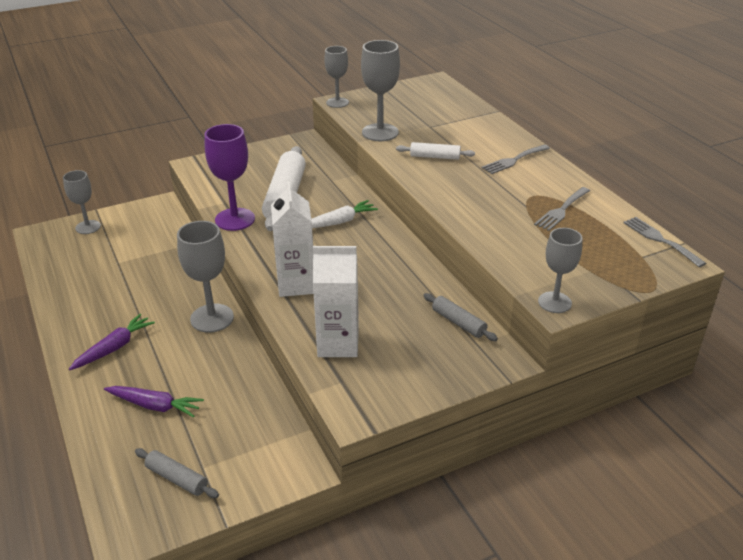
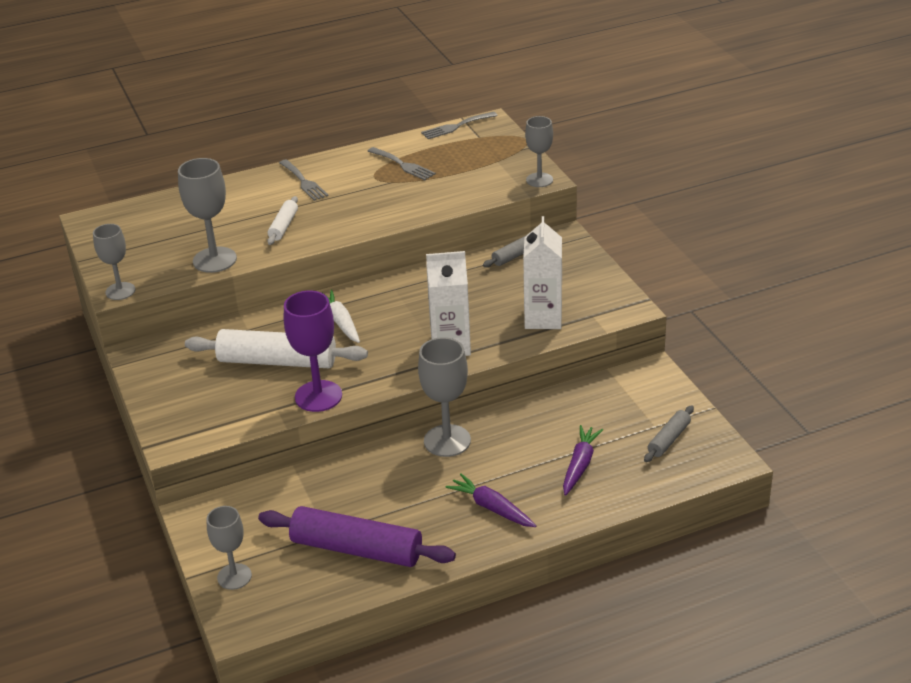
camera: 85 degrees left, 0 degrees up
(93, 278) = (356, 549): none -> purple rolling pin

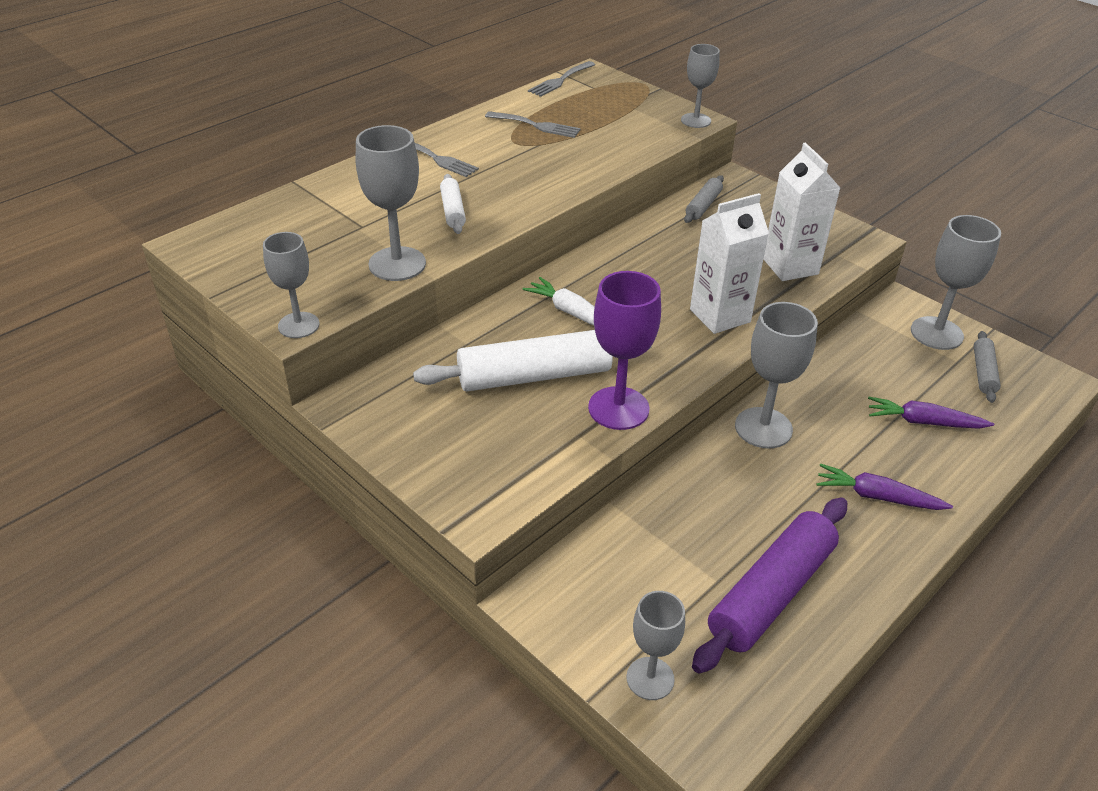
camera: 25 degrees left, 5 degrees up
(356, 549) = (771, 593): purple rolling pin -> purple rolling pin turned 45 degrees counterclockwise
(580, 465) = (924, 422): purple carrot -> purple carrot turned 75 degrees counterclockwise
(658, 400) = (936, 333): none -> grey goblet

